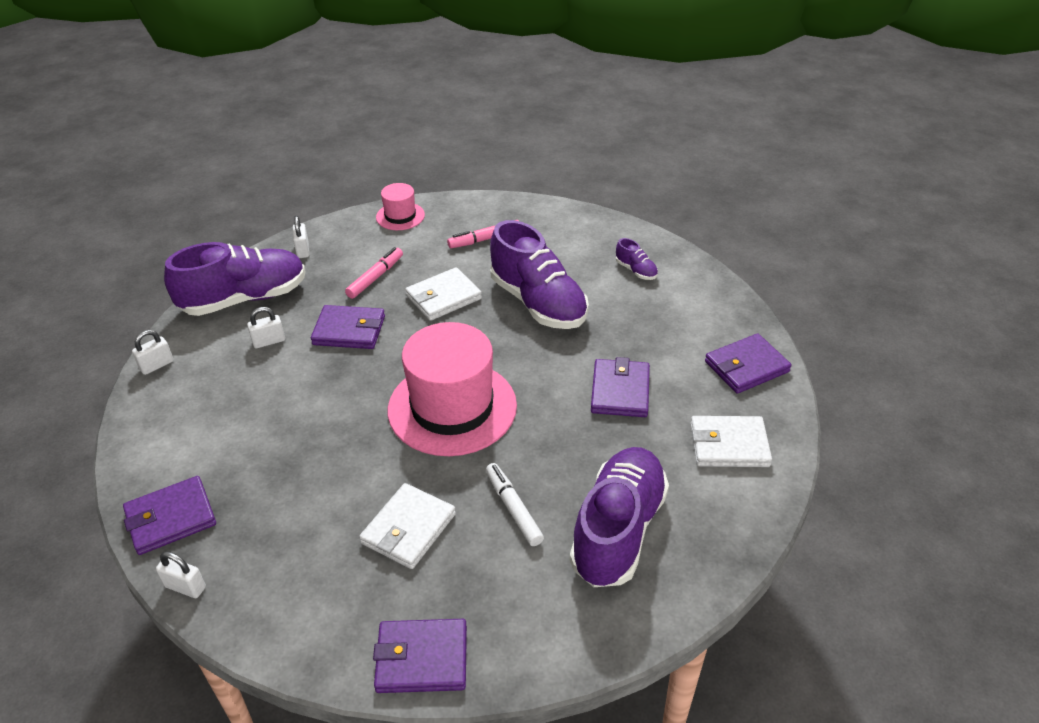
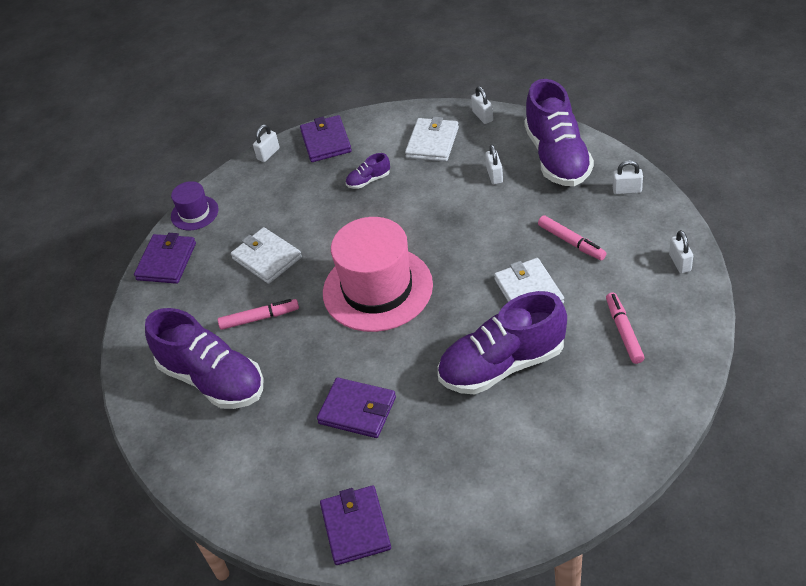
camera: 110 degrees right, 5 degrees up
(315, 653) = (194, 213): none -> purple hat
(349, 330) = (495, 224): purple wallet -> none
(400, 216) = (680, 263): pink hat -> white padlock
(513, 509) = (259, 318): white marker -> pink marker
(636, 271) = (539, 463): purple shoe -> purple shoe (368, 180)
(729, 445) = (264, 480): white wallet -> white wallet (432, 142)

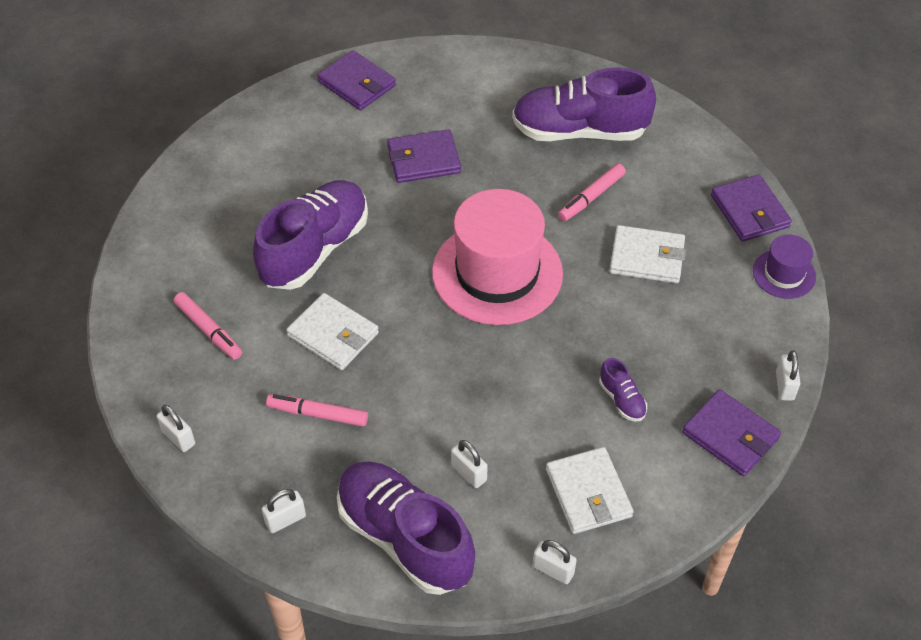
camera: 140 degrees right, 5 degrees up
(368, 180) = (622, 399): purple shoe -> purple shoe turned 120 degrees clockwise

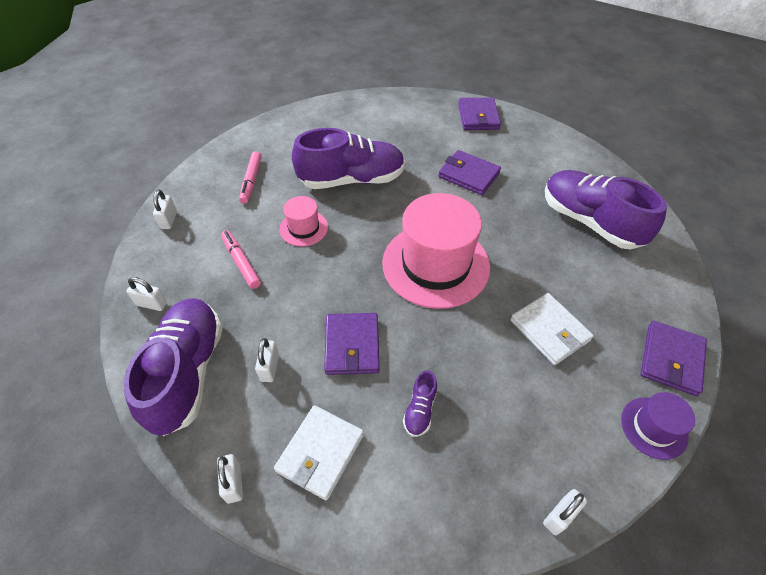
camera: 45 degrees right, 0 degrees up
(333, 334) = (303, 228): white wallet -> pink hat
(591, 197) = (552, 265): pink marker -> none
(730, 435) = (469, 512): purple wallet -> purple wallet (352, 345)

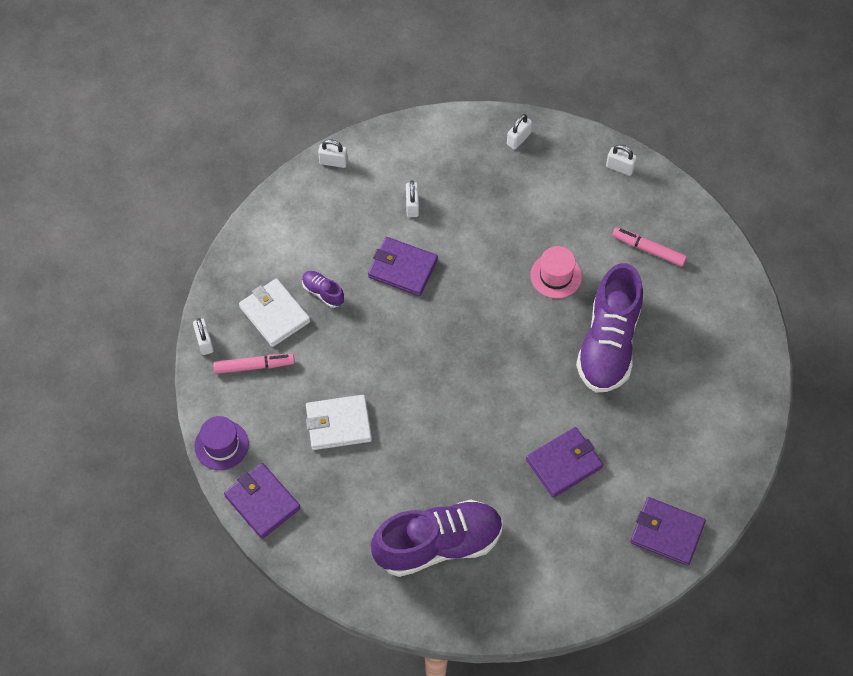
camera: 115 degrees right, 10 degrees up
(187, 372) = (436, 151): purple shoe -> none
(241, 263) = (534, 213): pink marker -> pink marker (254, 366)
(269, 368) = (412, 206): white padlock -> white padlock turned 60 degrees clockwise
(320, 453) = (326, 217): white wallet -> white wallet (275, 314)
(435, 264) = (454, 369): pink hat -> none

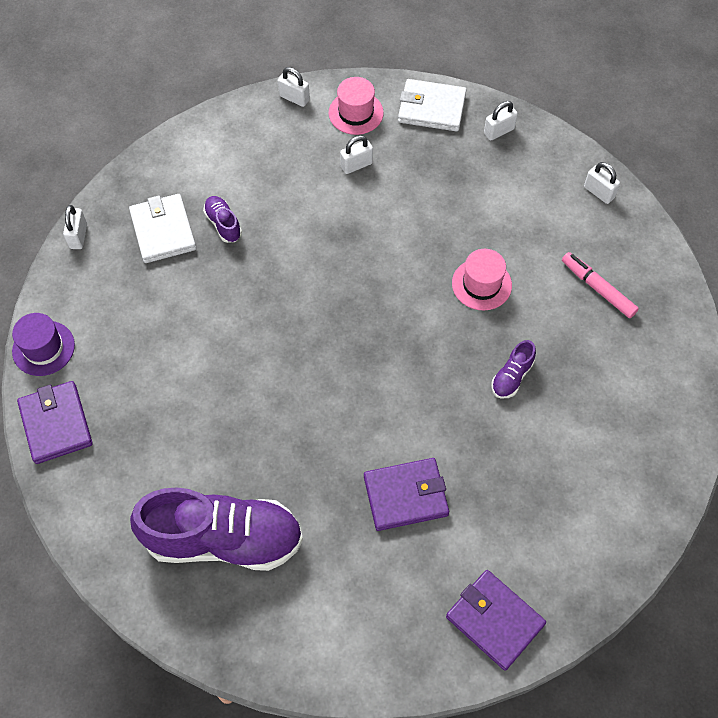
camera: 20 degrees right, 0 degrees up
(254, 366) = (116, 276): pink marker -> none
(338, 424) = (176, 367): white wallet -> white wallet (431, 108)
(392, 159) = (356, 113): none -> pink hat
(402, 268) = (318, 225): purple wallet -> none
(412, 206) = (356, 165): white padlock -> white padlock turned 45 degrees clockwise
(608, 343) = (512, 377): purple shoe -> purple shoe, size x0.42

